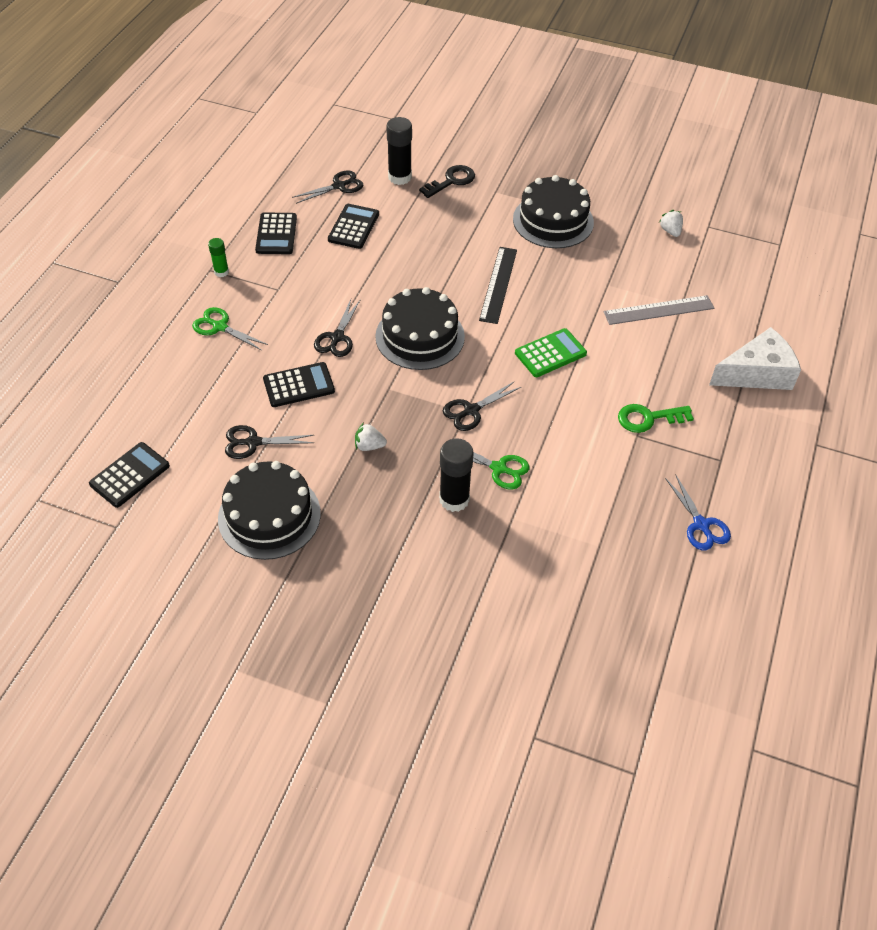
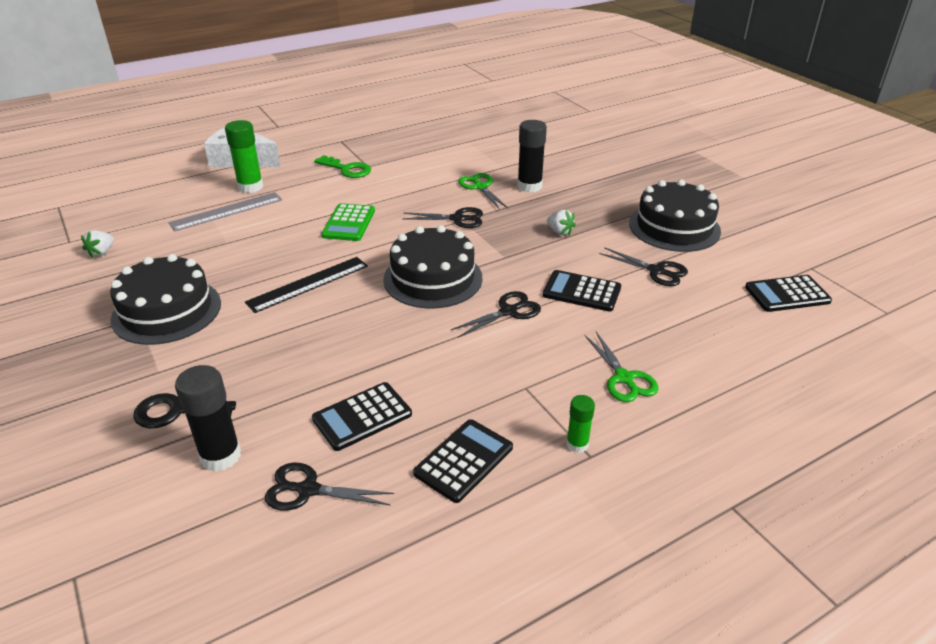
camera: 140 degrees left, 15 degrees down
(550, 353) = (349, 223): green calculator -> green calculator turned 90 degrees counterclockwise
(659, 310) = (226, 211): grey ruler -> grey ruler turned 60 degrees counterclockwise
(688, 345) = (250, 187): none -> green glue stick
(701, 525) = (399, 128): blue scissors -> none

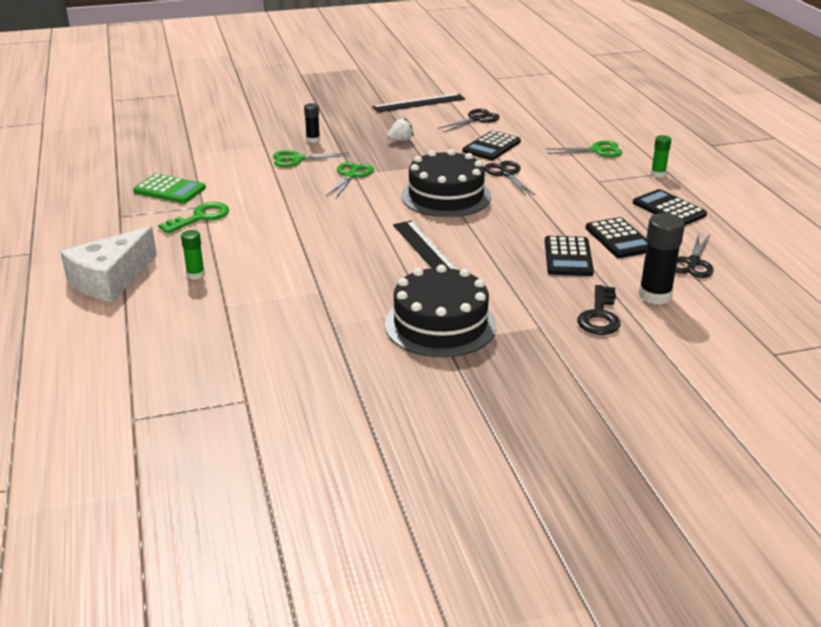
camera: 75 degrees left, 5 degrees down
(102, 252) = (292, 372): white strawberry -> none
(226, 211) = (247, 290): grey ruler -> none
(250, 187) = (195, 275): green glue stick -> green glue stick, size x0.57
(349, 223) = (324, 224): green calculator -> green calculator (169, 190)
(457, 219) = (351, 175): black scissors -> green scissors
(529, 186) = (313, 140): black glue stick -> black glue stick, size x0.57
(674, 227) = (419, 103): black cake -> black ruler
(787, 294) = (522, 90): black calculator -> black calculator (568, 257)

